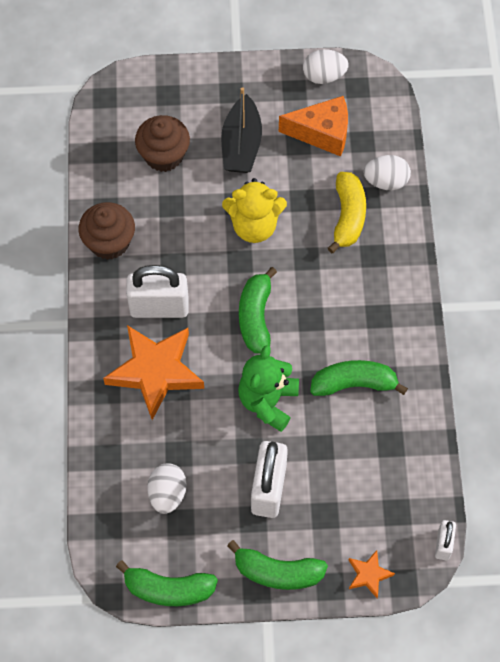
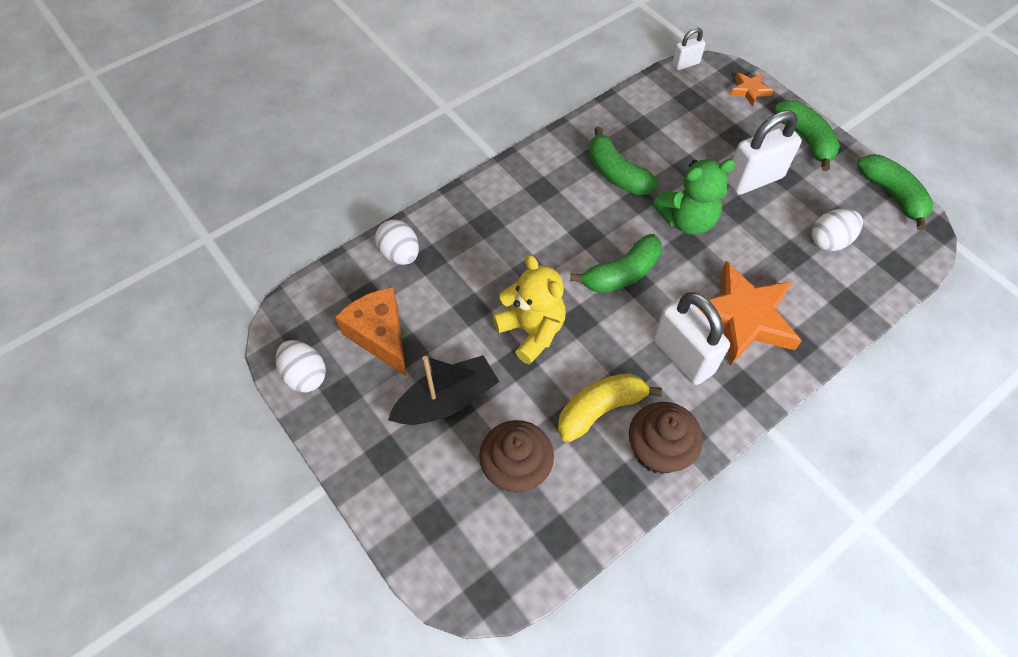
camera: 125 degrees left, 5 degrees down
(348, 216) = (461, 262): yellow banana -> yellow banana (600, 409)

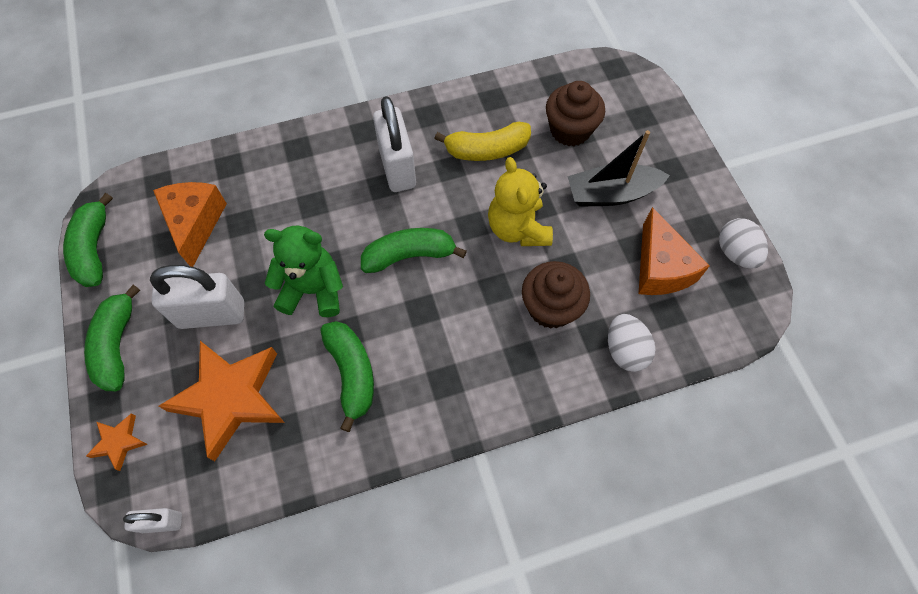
camera: 160 degrees left, 5 degrees up
(658, 450) = (456, 111): brown cupcake -> brown cupcake (550, 307)
(743, 317) = (326, 182): orange star -> orange star (230, 398)
(829, 241) = (195, 224): white egg -> orange cheese

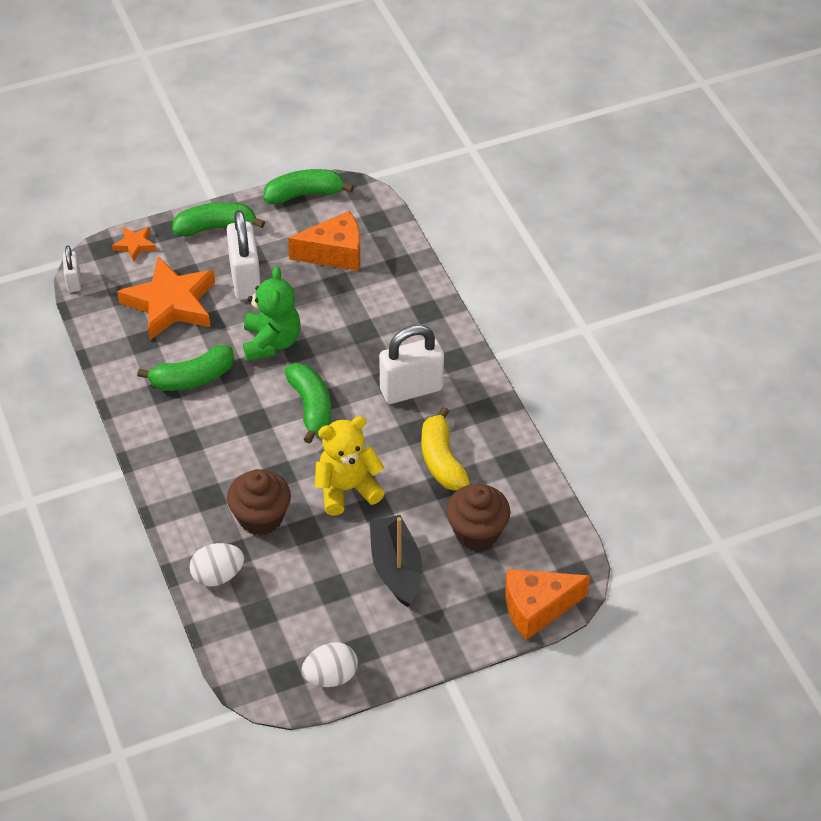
camera: 85 degrees right, 15 degrees down
(660, 268) = (308, 608): orange cheese -> orange cheese (537, 608)

